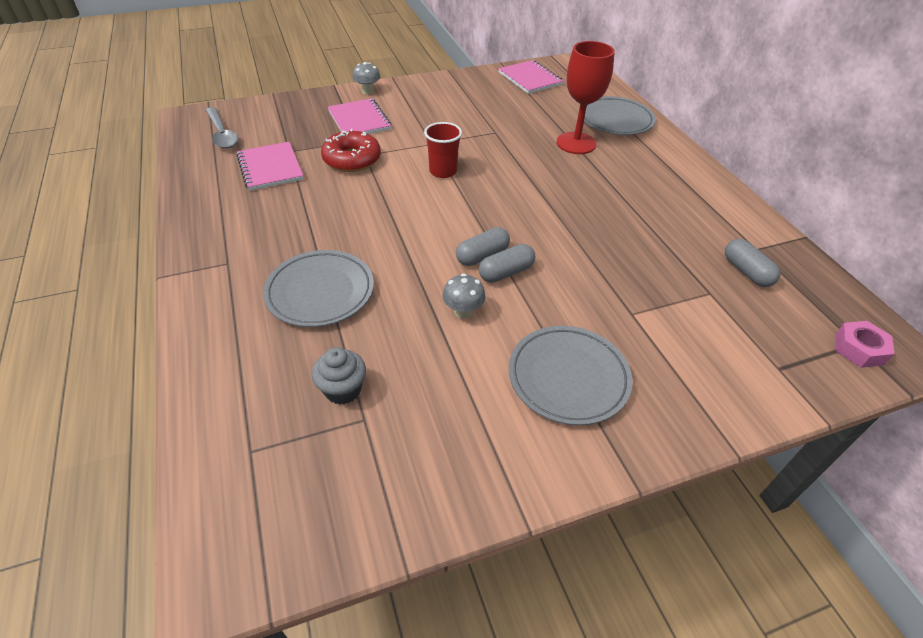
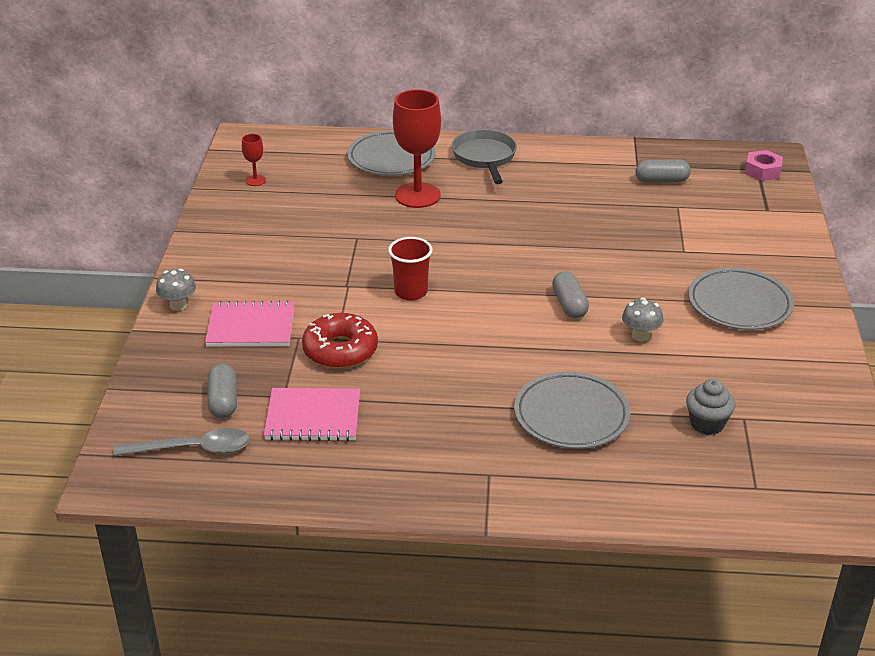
camera: 65 degrees left, 10 degrees down
(506, 272) = (600, 298): grey capsule -> grey capsule (223, 401)
(530, 79) = (255, 180): pink notebook -> red goblet
(666, 160) = (484, 157): none -> grey pan

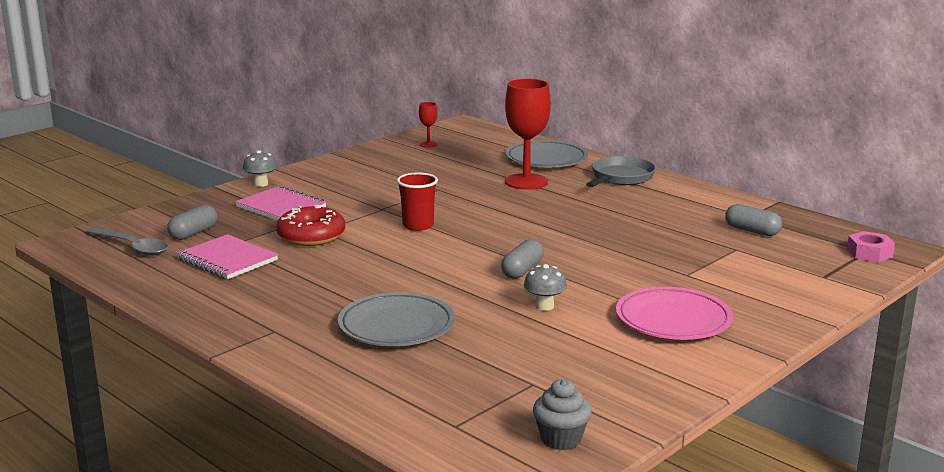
camera: 40 degrees right, 15 degrees down
(707, 424) = (493, 374): grey cupcake -> grey cupcake (561, 439)
(739, 304) = (673, 320): grey plate -> pink plate

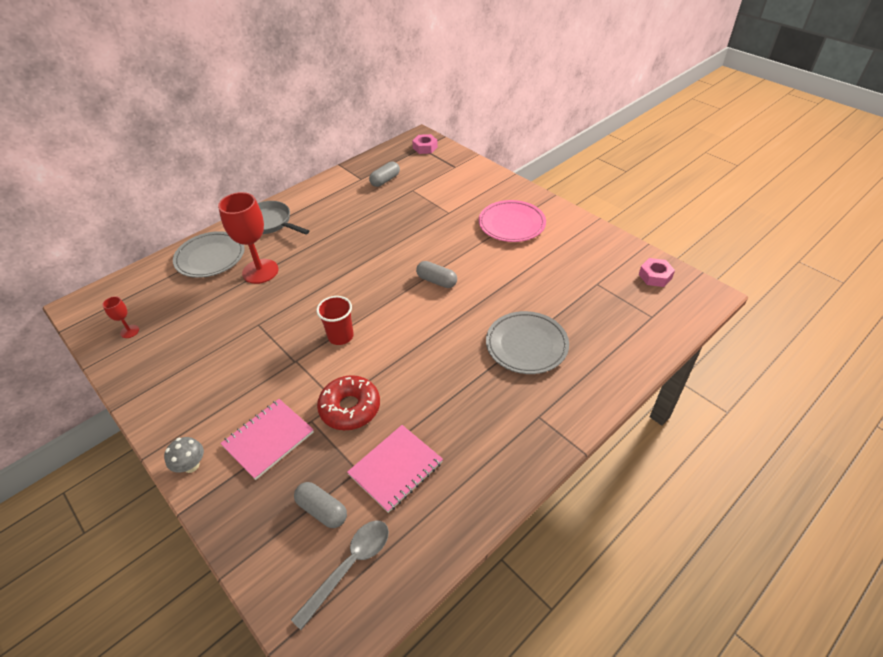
camera: 85 degrees left, 25 degrees up
(544, 306) = (494, 273): grey mushroom -> none
(561, 439) = (655, 276): grey cupcake -> pink nut

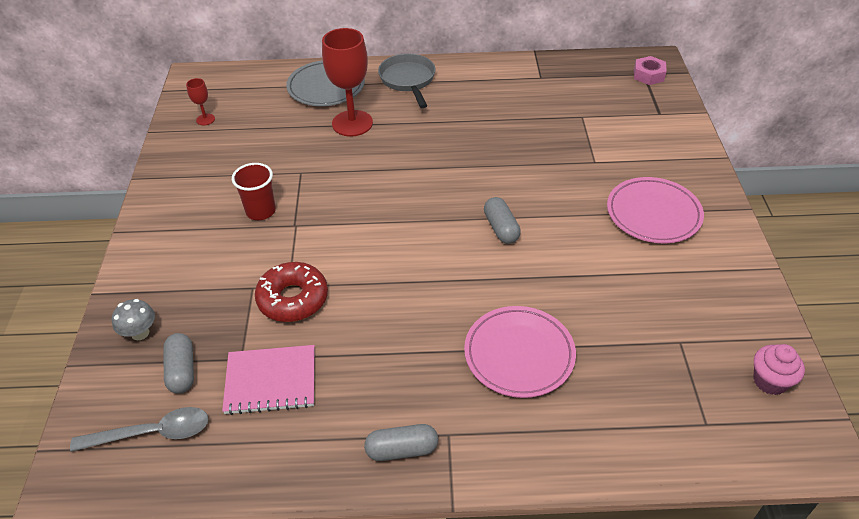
camera: 40 degrees right, 0 degrees up
(191, 465) = (136, 261): grey mushroom -> grey mushroom (140, 333)
(268, 439) = (206, 280): pink notebook -> none
(340, 336) = (354, 227): red cup -> red cup (261, 211)
(385, 180) = (564, 91): grey capsule -> grey capsule (402, 449)
(526, 345) = (519, 354): grey plate -> pink plate
(655, 276) = (770, 381): pink nut -> pink cupcake

